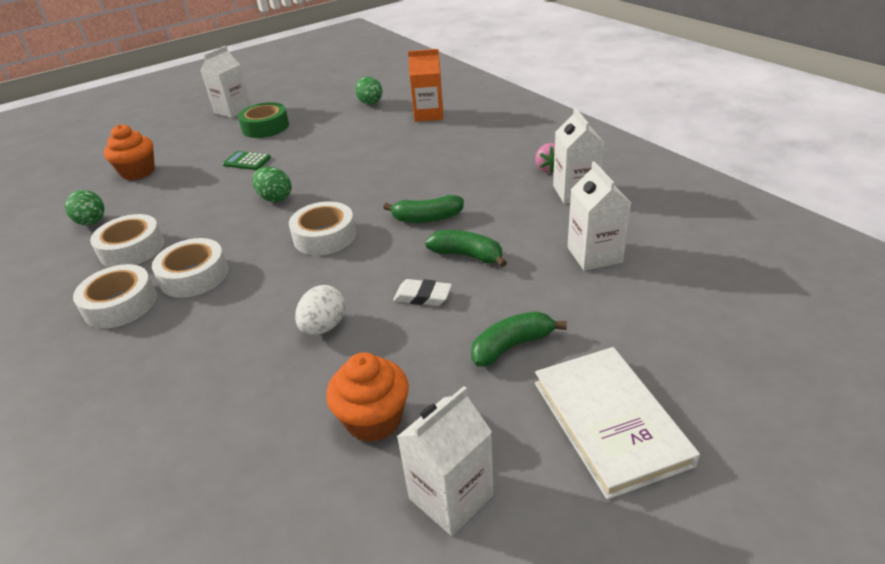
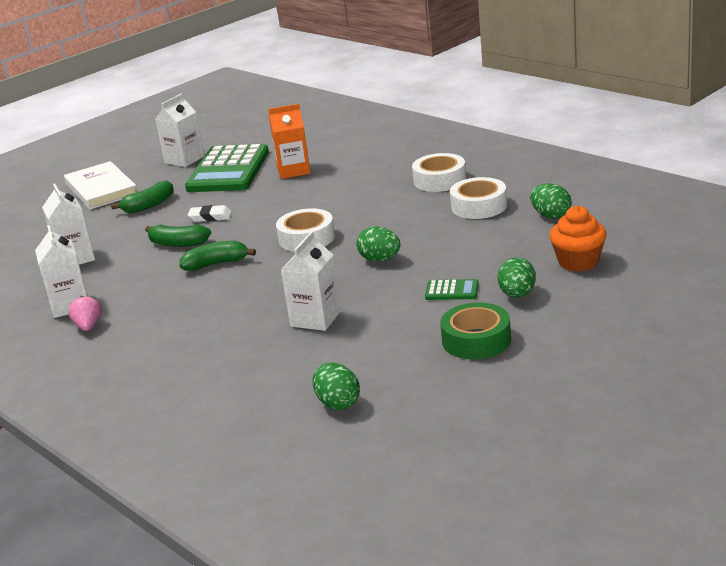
camera: 170 degrees right, 10 degrees down
(194, 276) = (399, 201): white tape -> none
(208, 153) = (517, 295): none -> green egg
(233, 110) = (565, 364): white carton -> white carton (315, 319)
(324, 327) = (276, 194): white egg -> none
(373, 419) = (228, 170): orange cupcake -> green calculator
(429, 114) = (238, 390): orange carton -> orange carton (293, 171)

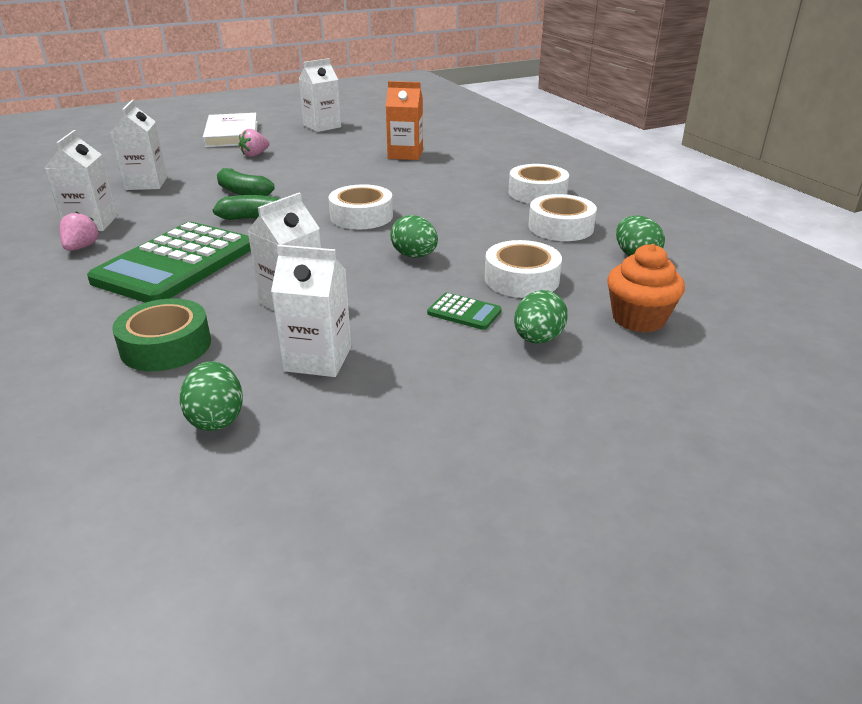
camera: 15 degrees right, 5 degrees up
(149, 205) = (255, 155): green banana -> pink strawberry
(210, 217) = (295, 176): white eraser -> none
(228, 170) = (349, 142): green calculator -> green calculator (175, 264)
(372, 350) = (318, 359): none -> white carton
(476, 256) = (521, 279): none -> white tape
(476, 340) = (447, 385): green tape -> green tape (166, 346)

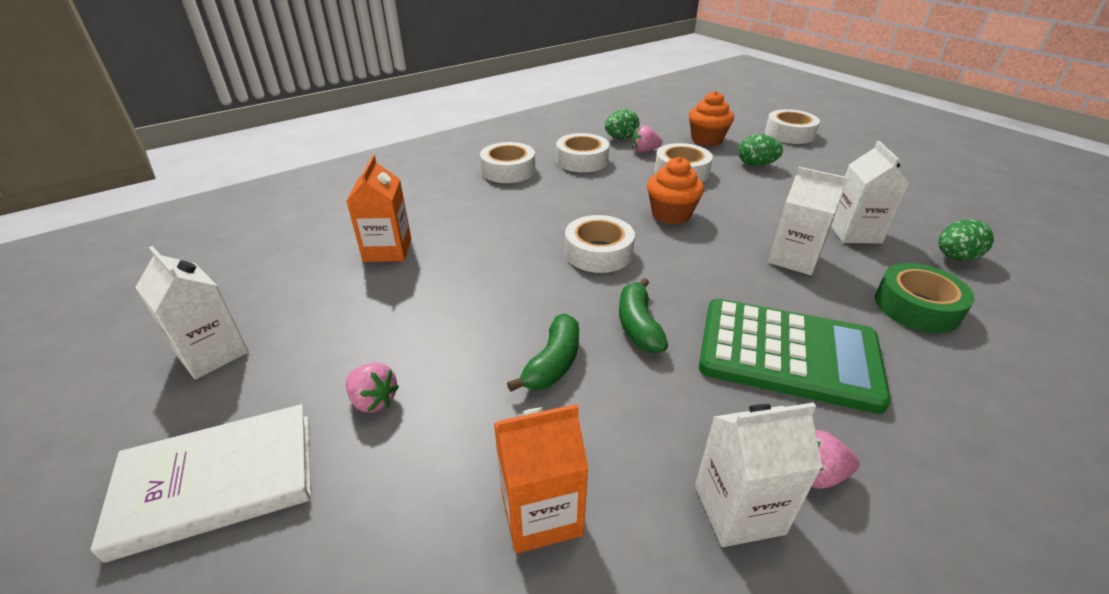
camera: 100 degrees left, 5 degrees up
(146, 183) = (541, 513): white carton -> orange carton
(414, 256) = (671, 214): green egg -> orange cupcake
(464, 312) = (744, 188): green calculator -> none
(591, 266) = (644, 151): none -> pink strawberry
(681, 413) = (789, 134): none -> white tape

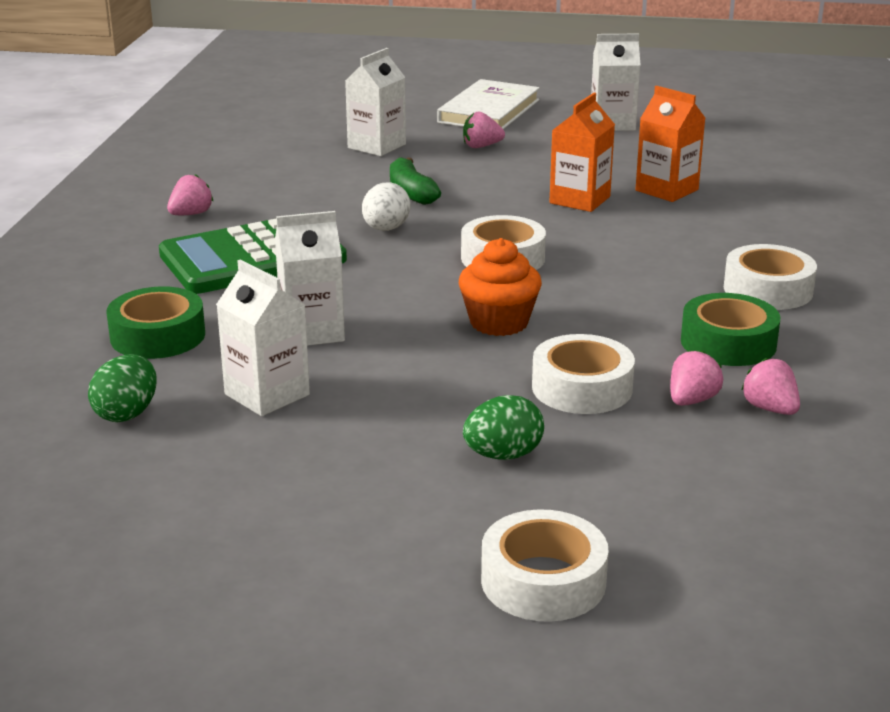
camera: 135 degrees right, 10 degrees down
(541, 513) = (325, 155): orange carton -> orange carton (580, 200)
(582, 160) = (728, 343): white tape -> green tape
(620, 138) = (770, 409): green egg -> pink strawberry
(638, 326) = (386, 229): green banana -> white egg
(706, 140) = (652, 477): orange cupcake -> none
(738, 509) = (226, 189): white carton -> white carton (376, 146)

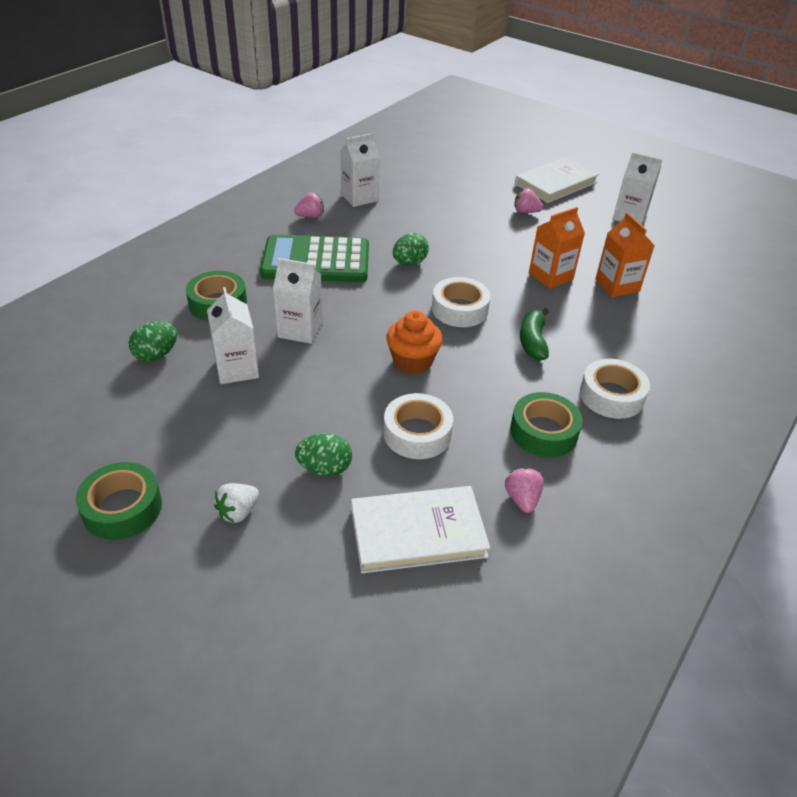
camera: 25 degrees right, 15 degrees up
(267, 582) = (122, 508): none -> green tape
(376, 146) = (460, 193): white carton -> white carton (359, 197)
(386, 229) = (409, 263): white egg -> green egg
(411, 192) = (449, 237): green banana -> green banana (532, 341)
(437, 532) = (238, 512): none -> white strawberry
(543, 581) = (263, 576): white tape -> none
(685, 476) = (418, 532): none -> white book
(691, 400) = (476, 471): pink strawberry -> none

